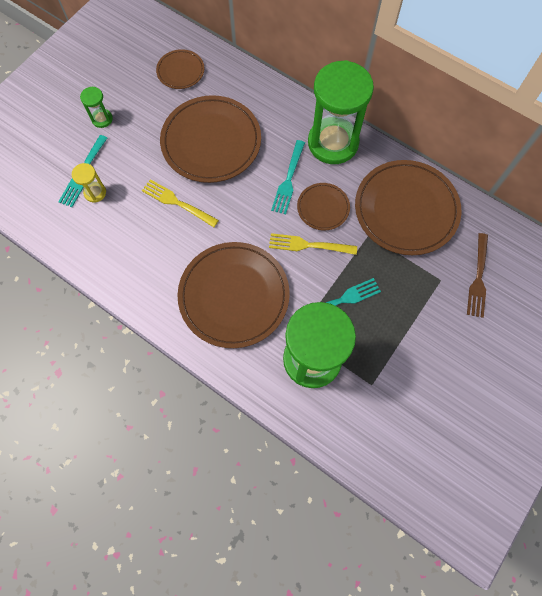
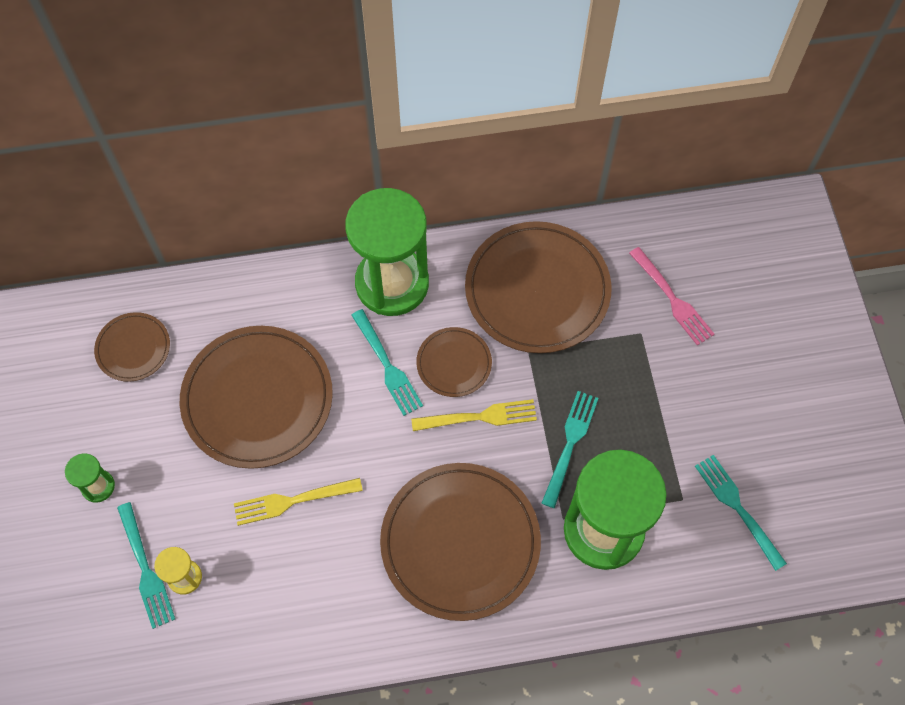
camera: 45 degrees left, 5 degrees down
(308, 245) = (480, 417): yellow fork -> yellow fork turned 150 degrees counterclockwise
(398, 418) = (737, 507): none -> turquoise fork
(478, 278) = (672, 299): brown fork -> pink fork

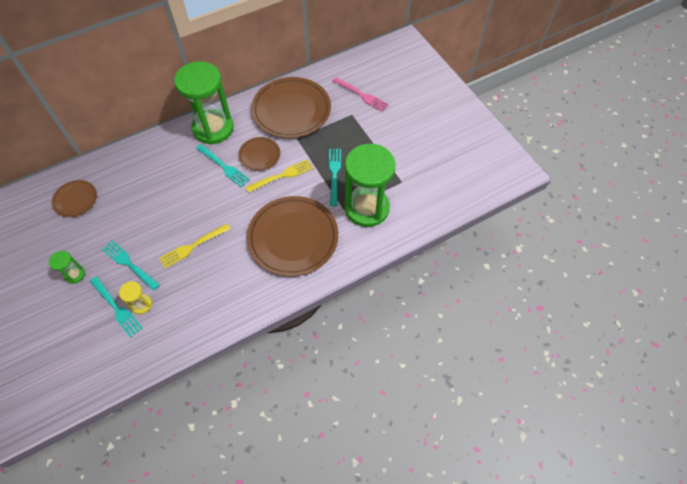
camera: 20 degrees left, 5 degrees down
(257, 399) = (156, 203): brown plate -> none
(737, 507) = (430, 177): turquoise fork -> turquoise fork (129, 264)

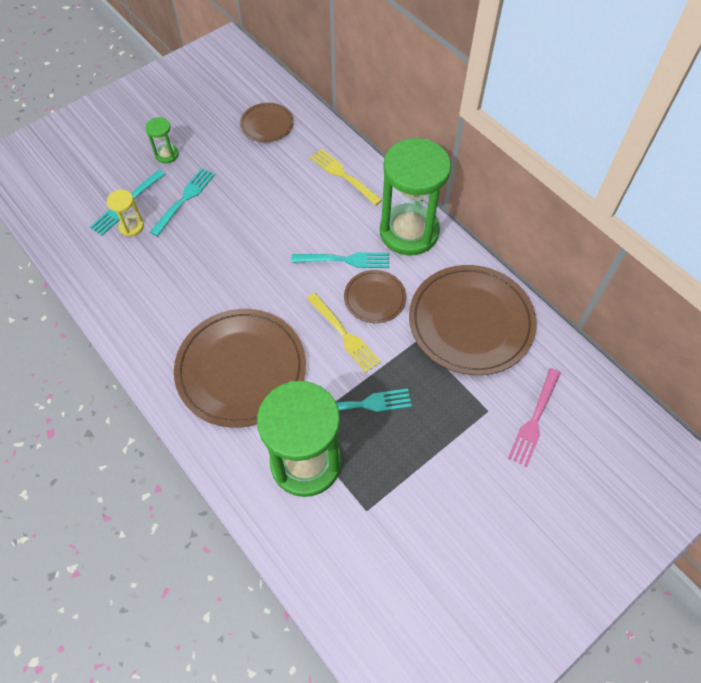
camera: 80 degrees right, 0 degrees up
(192, 246) = (214, 256): yellow fork -> yellow fork (343, 175)
(224, 167) = (345, 260): turquoise fork -> turquoise fork turned 120 degrees counterclockwise

